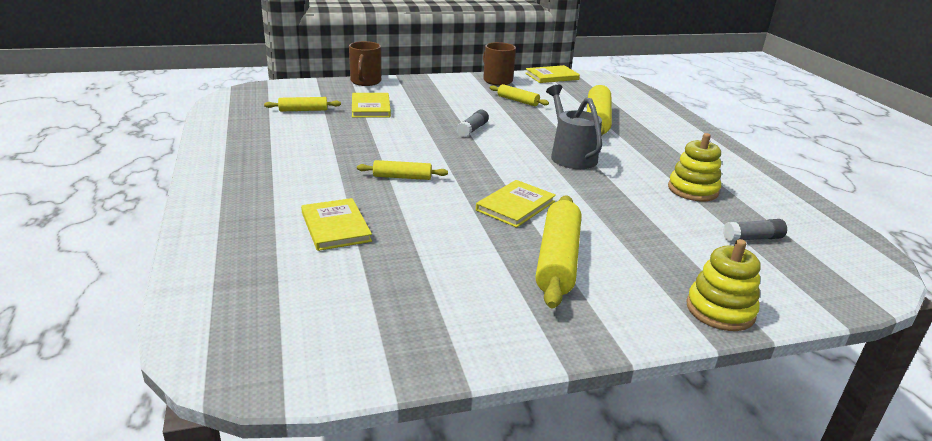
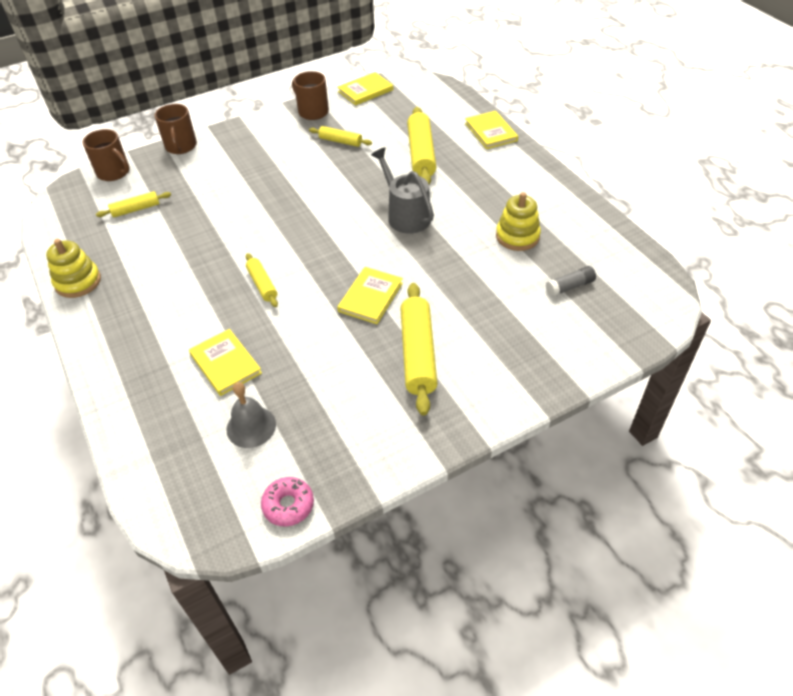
camera: 10 degrees left, 20 degrees up
(296, 87) = (114, 172): none -> brown mug
(339, 283) = (251, 426): none -> grey bell
(351, 365) = (288, 505): none -> pink donut
(371, 107) = (200, 188): yellow book -> yellow book (491, 132)
(402, 177) = (262, 284): yellow rolling pin -> yellow rolling pin turned 75 degrees clockwise
(472, 129) = (308, 199): grey glue stick -> none
(720, 310) = (548, 376): yellow stacking toy -> yellow stacking toy (78, 282)

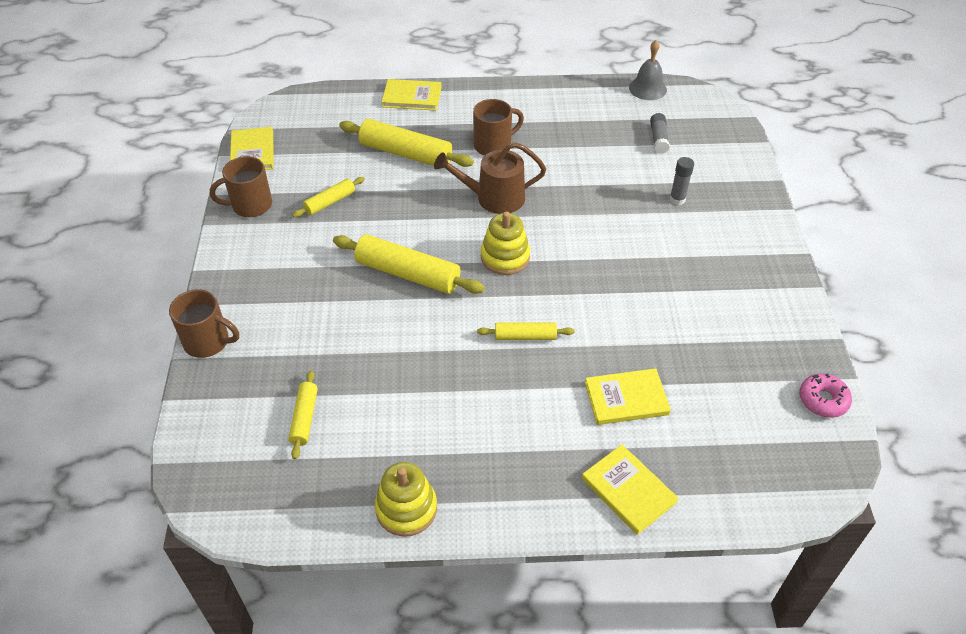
camera: 65 degrees left, 0 degrees up
(114, 172) = (203, 424): brown mug -> brown mug (494, 145)
(251, 426) = (720, 401): grey bell -> grey bell (647, 88)
(370, 297) = (595, 262): yellow book -> yellow book (628, 490)
(406, 215) = (494, 198): grey watering can -> brown watering can
(418, 354) = (687, 256): yellow rolling pin -> yellow rolling pin (408, 273)
(492, 325) = (677, 199): none -> grey glue stick
(517, 236) = (576, 141): yellow stacking toy -> yellow stacking toy (505, 257)

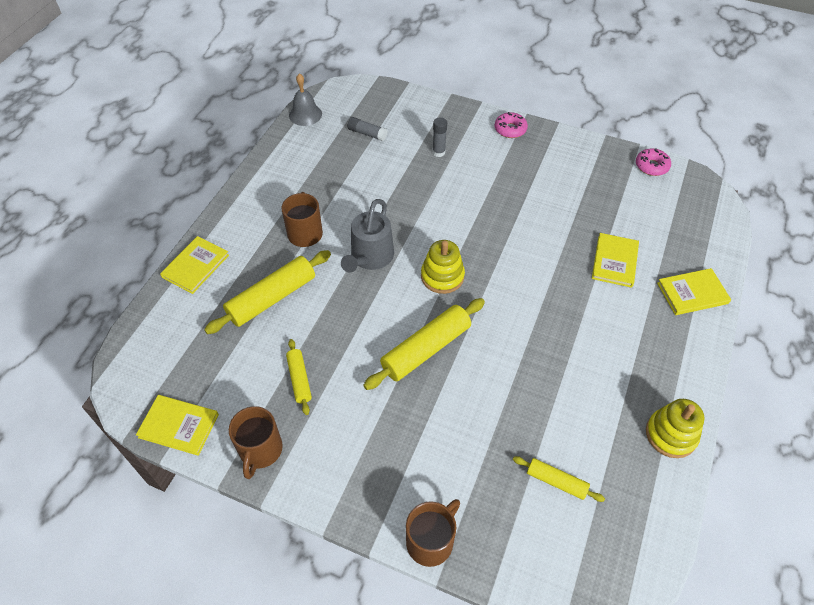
camera: 65 degrees left, 5 degrees up
(494, 198) = (370, 257): brown watering can -> grey watering can
(525, 336) = (532, 296): yellow rolling pin -> none
(767, 246) = (510, 129): none -> pink donut

